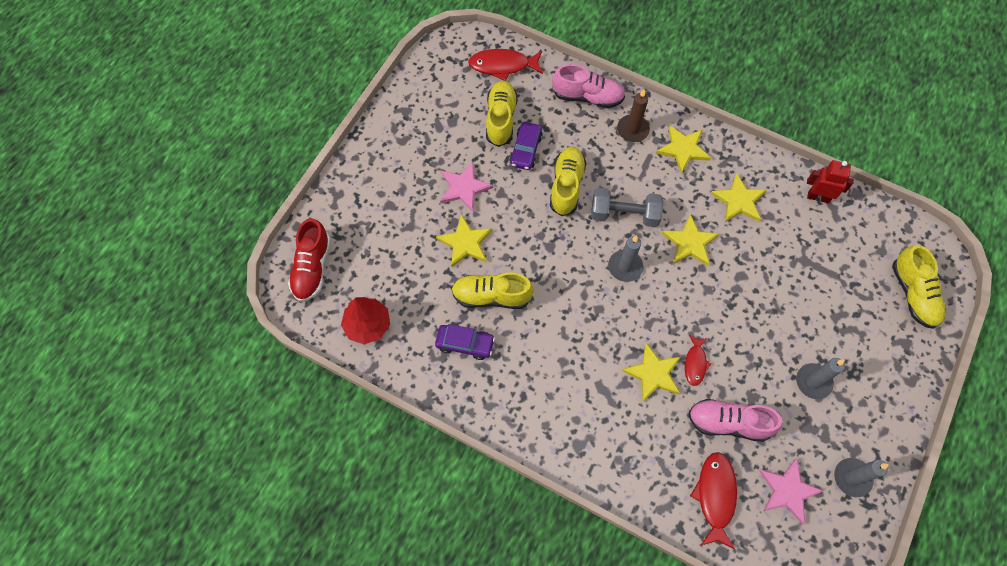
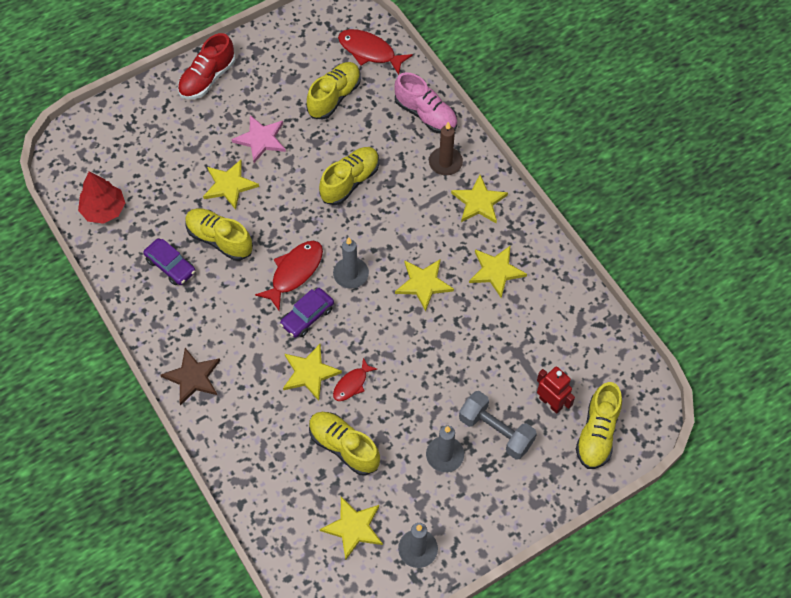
camera: 30 degrees right, 5 degrees down
(312, 268) = (92, 142): red shoe -> red shoe (207, 78)
(525, 150) = (337, 134): purple car -> purple car (307, 316)
(557, 435) = (193, 377): none -> brown star
(624, 214) = (383, 231): grey dumbbell -> grey dumbbell (496, 431)
(715, 496) = (288, 497): red fish -> red fish (294, 272)
(728, 423) = (344, 447): pink shoe -> yellow shoe
(788, 491) = (353, 528): pink star -> yellow star
(818, 197) = (573, 305): red robot -> red robot (551, 402)

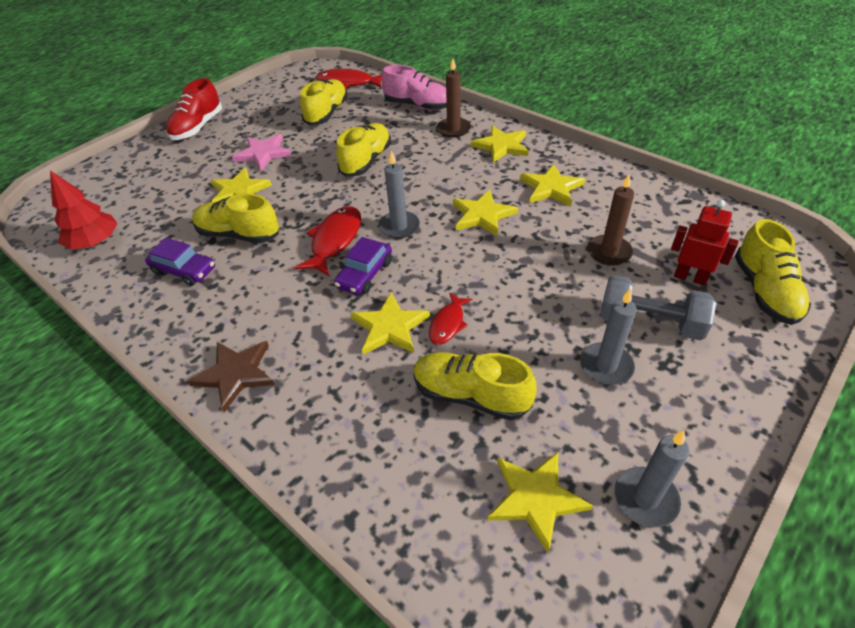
camera: 15 degrees left, 15 degrees down
(504, 358) = (609, 252): none -> brown candle

